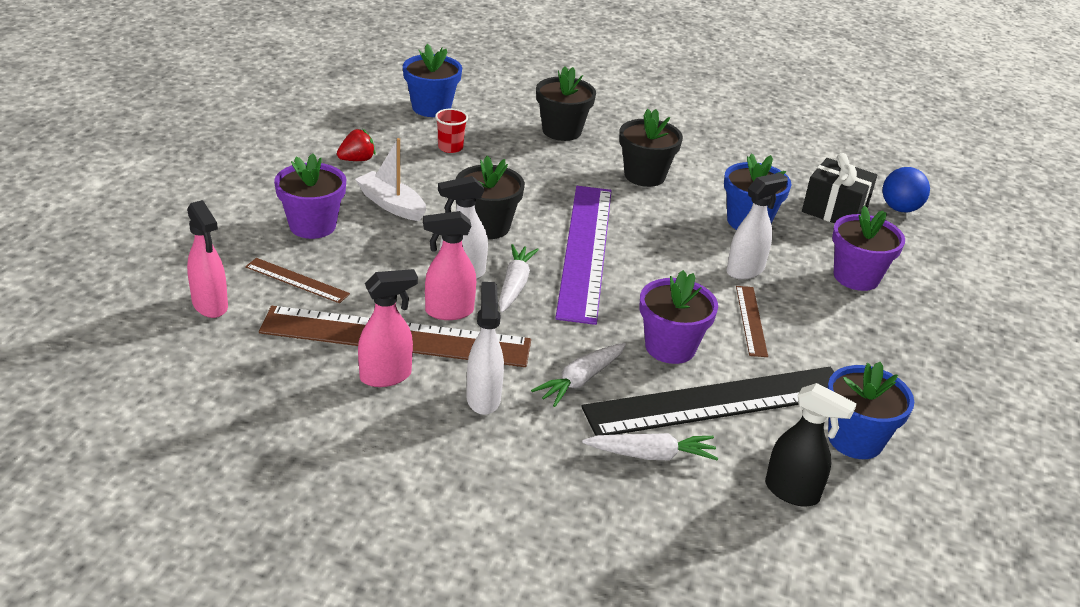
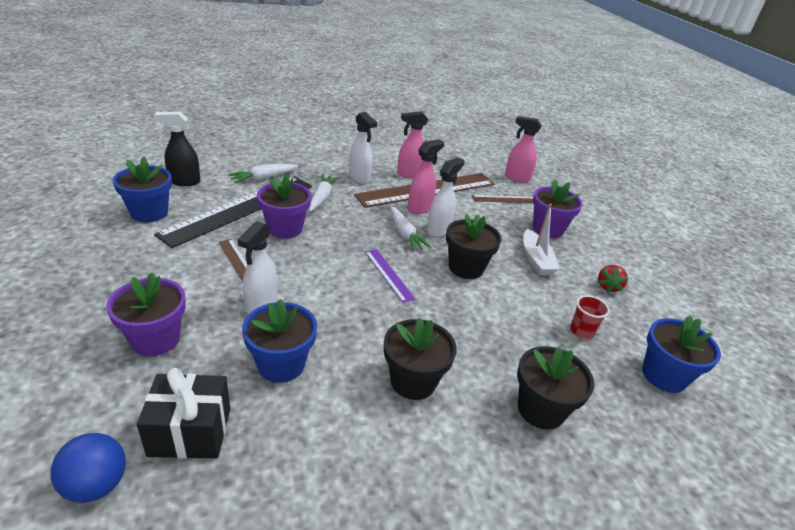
camera: 145 degrees right, 0 degrees up
(386, 376) = (409, 174): pink spray bottle -> pink spray bottle turned 45 degrees clockwise
(391, 204) = (536, 260): white boat -> white boat turned 75 degrees clockwise
(585, 250) = (389, 274): purple ruler -> purple ruler, size x0.45

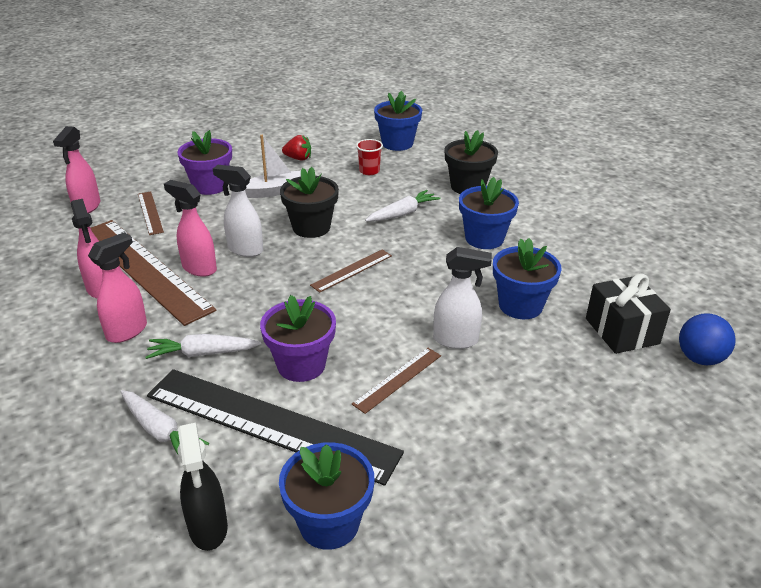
camera: 100 degrees left, 0 degrees up
(155, 339) = (554, 393): purple flower pot -> none
(359, 178) = (127, 331): white spray bottle -> pink spray bottle
(389, 274) = (351, 270): purple ruler -> brown ruler
(405, 234) = (266, 271): white carrot -> white carrot (403, 213)
(413, 381) = (484, 238): black flower pot -> blue flower pot

